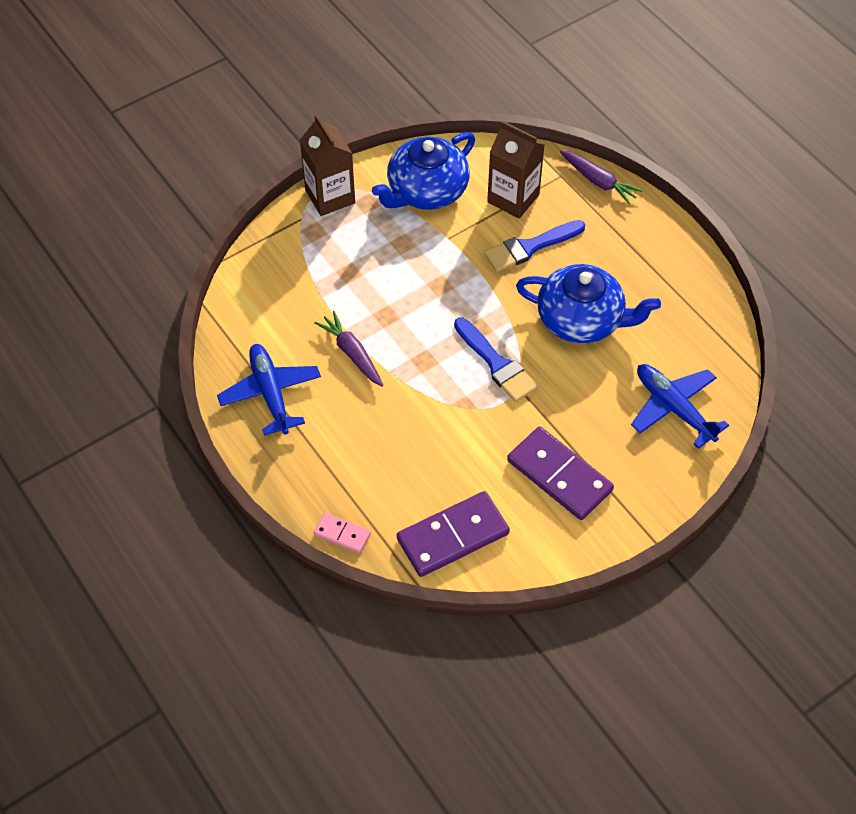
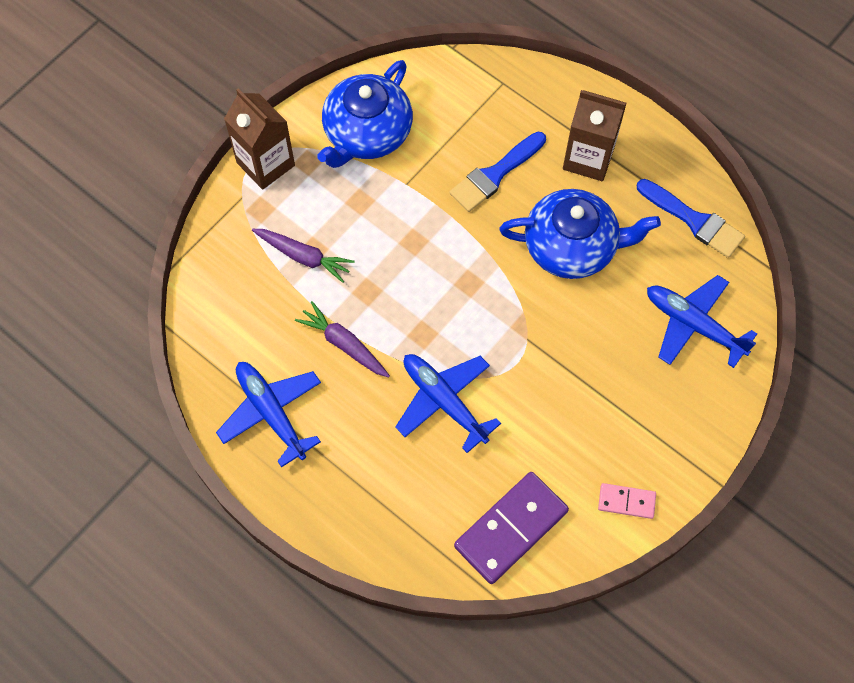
camera: 15 degrees left, 10 degrees up
(342, 534) = (395, 556): pink domino -> pink domino (626, 502)
(426, 419) = (444, 401): none -> blue plane
(496, 364) = (499, 319): blue brush -> blue brush (694, 220)
(513, 198) = (461, 121): brown carton -> brown carton (588, 158)
(559, 475) = (600, 431): purple domino -> none
(598, 181) = (544, 80): purple carrot -> purple carrot (303, 256)

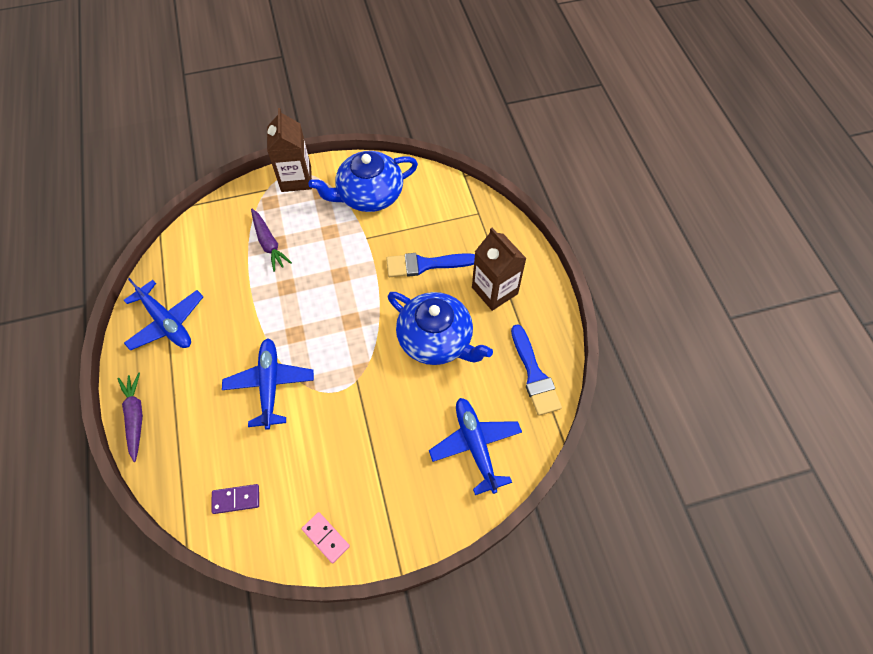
camera: 35 degrees right, 5 degrees down
(271, 412) = (167, 322): blue plane -> blue plane turned 135 degrees clockwise
(344, 344) = (244, 310): purple carrot -> purple carrot (135, 417)
(511, 529) = (236, 499): purple domino -> purple domino, size x0.51

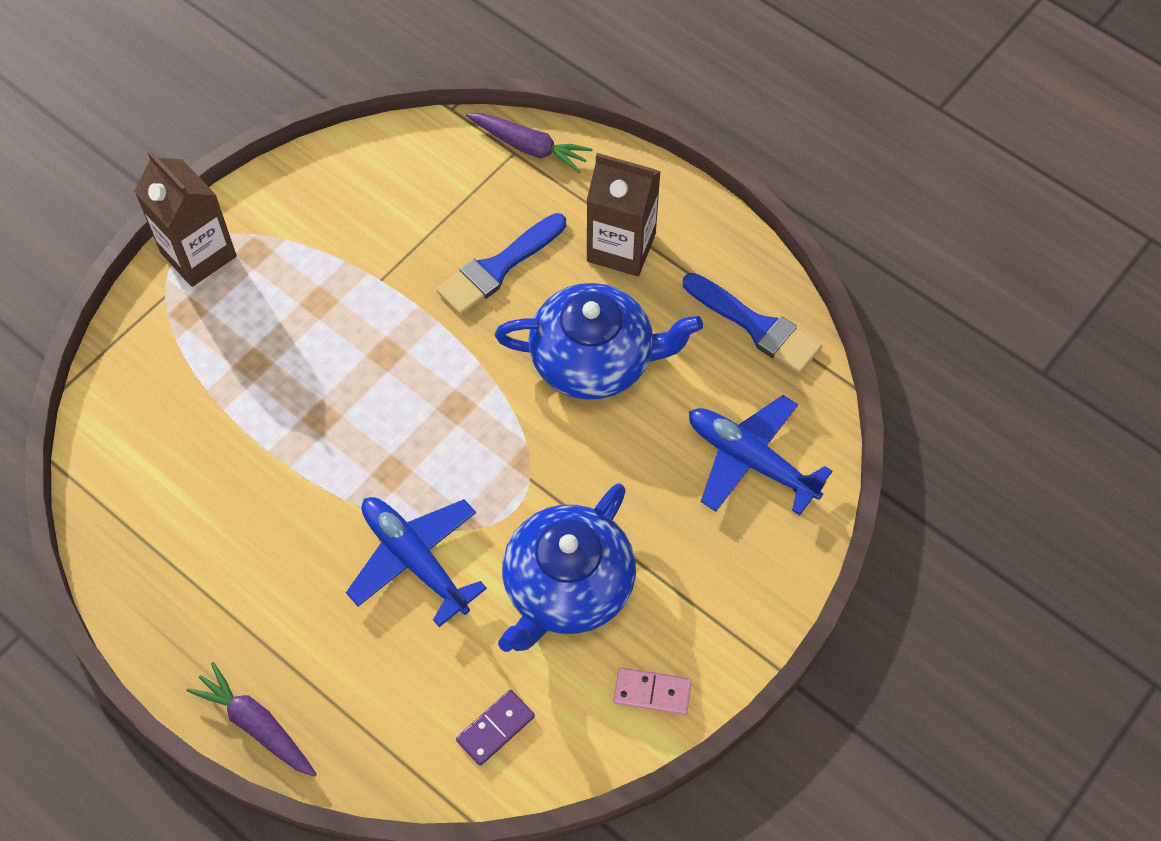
camera: 35 degrees left, 0 degrees up
(167, 322) = (183, 575): blue plane -> none
(269, 243) = (240, 372): purple carrot -> purple carrot (529, 147)
(369, 195) = (333, 215): blue teapot -> blue teapot (567, 587)

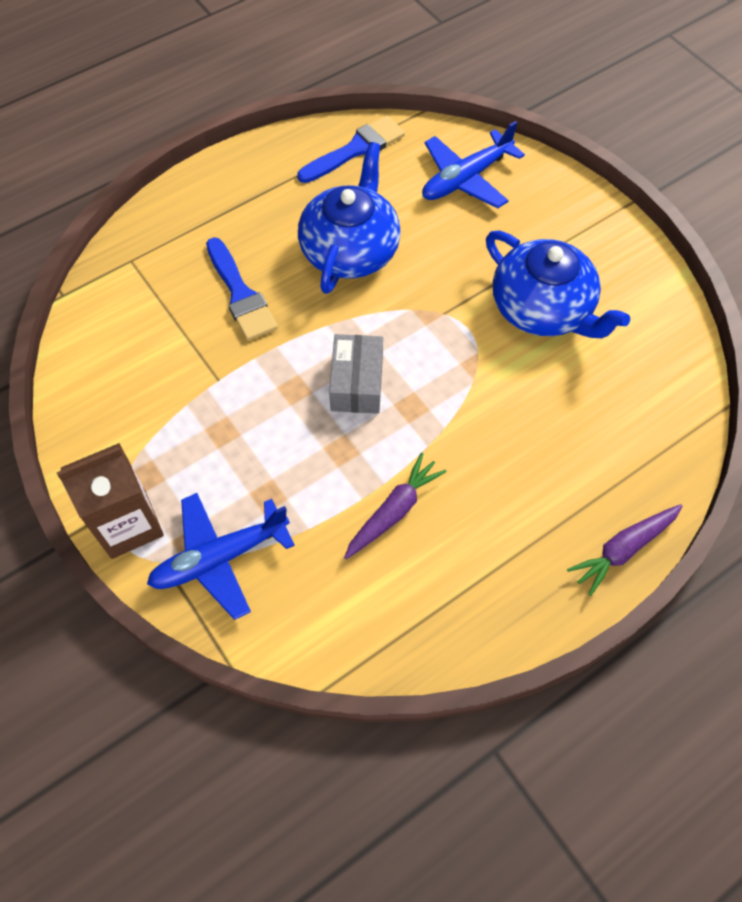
camera: 75 degrees left, 0 degrees up
(409, 411) = (357, 383): none -> grey box
(415, 560) = (496, 405): blue plane -> blue plane (219, 558)
(495, 729) = (651, 378): purple domino -> none
(529, 147) = (129, 249): purple carrot -> purple carrot (393, 511)
(621, 247) = (254, 211): brown carton -> none
(652, 692) = (637, 276): pink domino -> none

